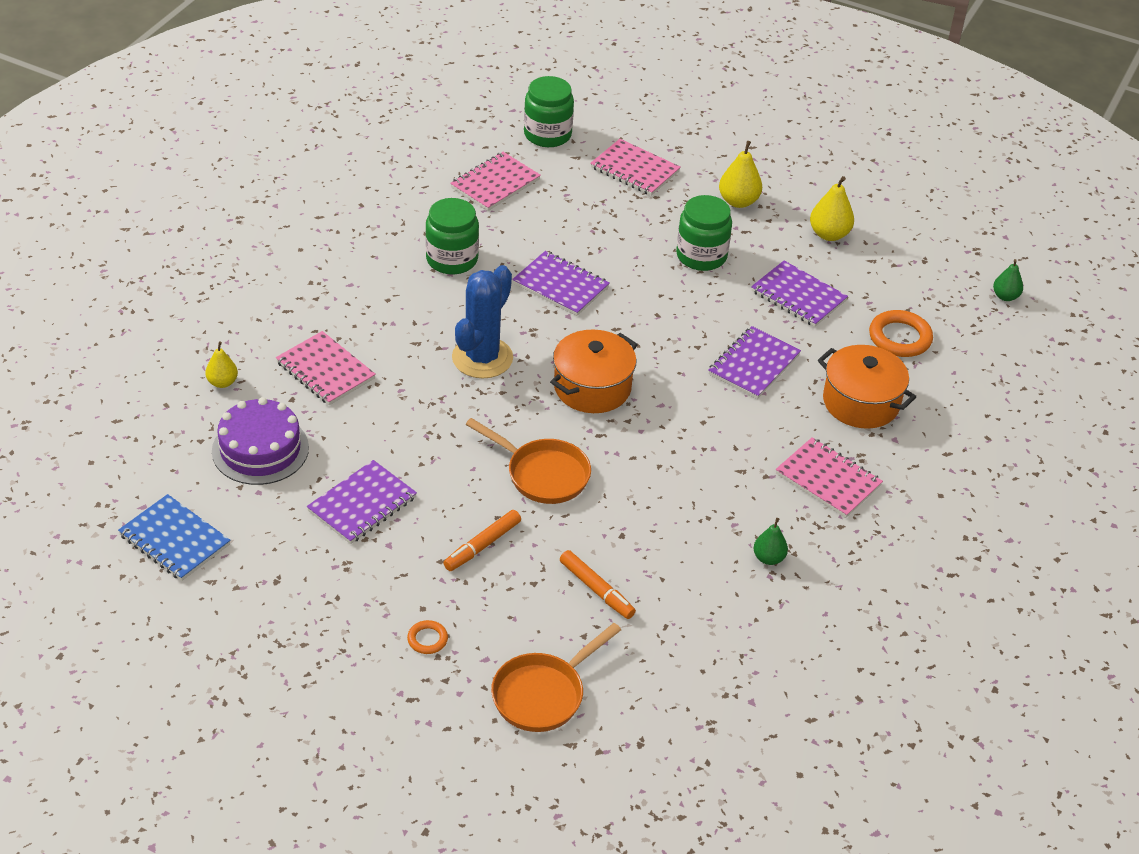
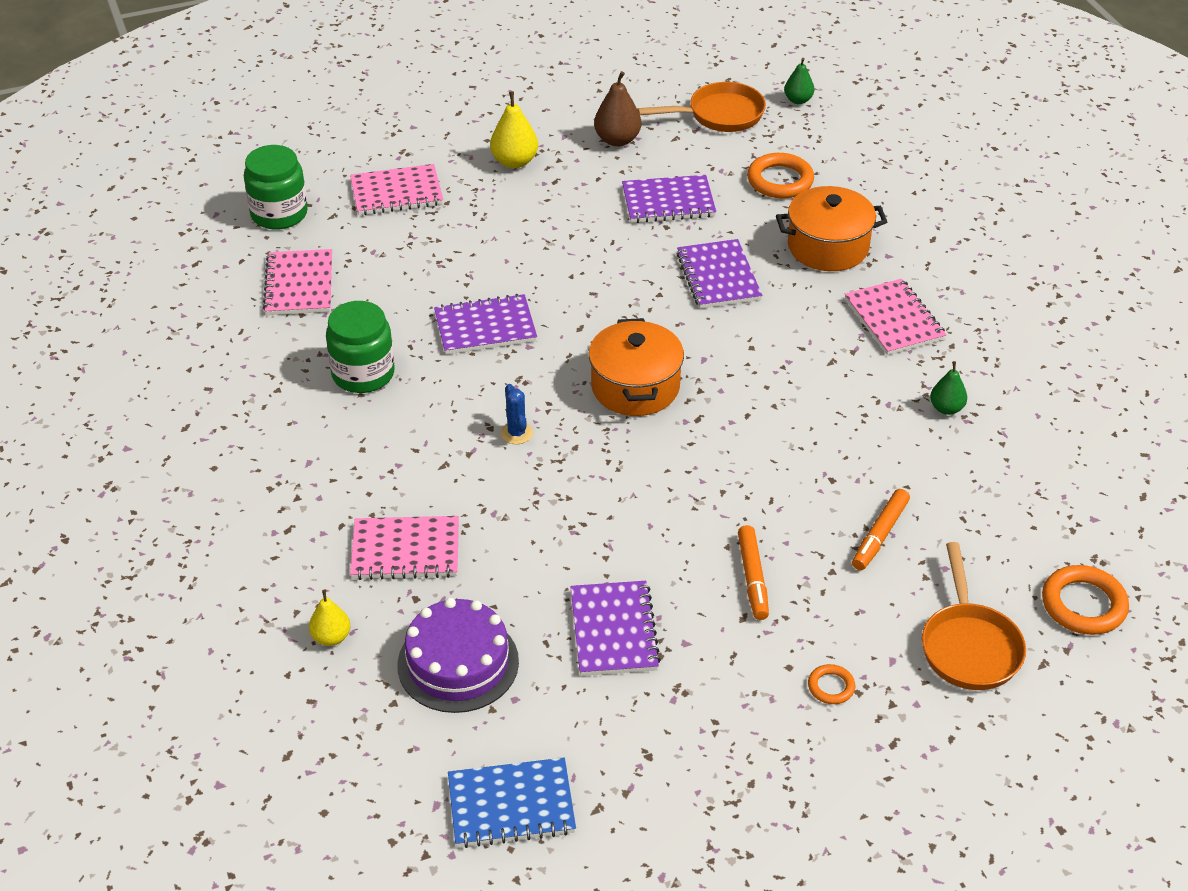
camera: 45 degrees left, 0 degrees up
(482, 358) = (516, 433): blue cactus -> blue cactus, size x0.45
(542, 474) = (706, 484): orange pan -> orange pan (720, 115)
(596, 589) = (880, 535): orange marker -> orange marker turned 120 degrees clockwise
(655, 739) = (1083, 605): none -> orange ring
(701, 256) = (553, 223): green jar -> none
(828, 480) = (894, 319): pink notebook -> pink notebook turned 75 degrees clockwise
(829, 234) = (617, 140): yellow pear -> brown pear

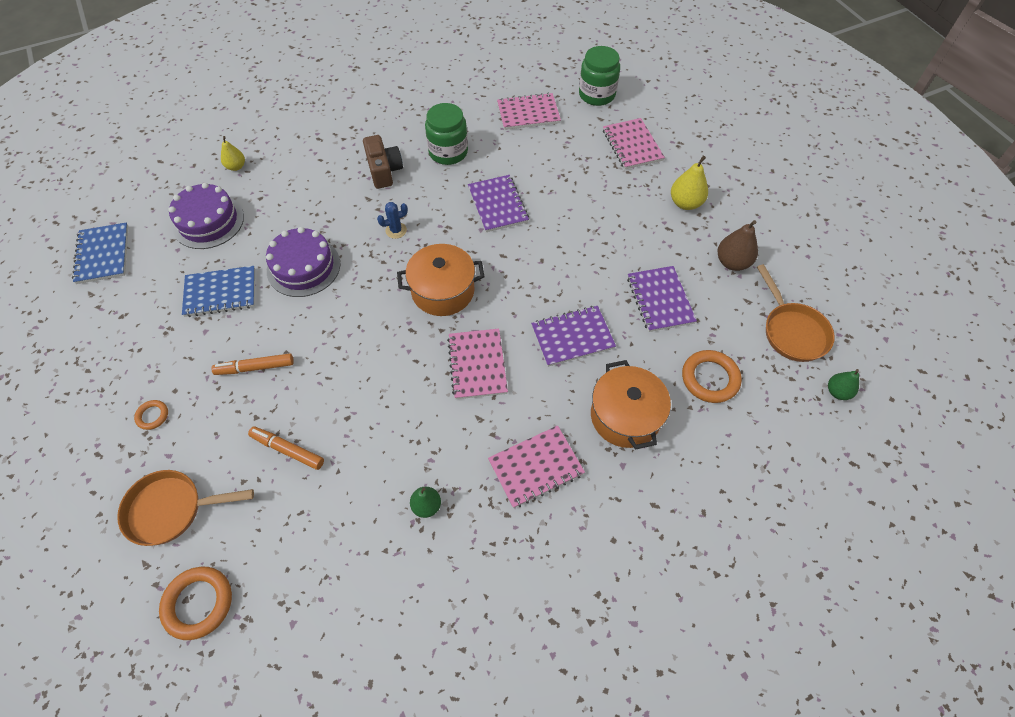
camera: 85 degrees right, 15 degrees up
(386, 447) = (384, 170): none -> brown camera
(405, 550) = (297, 189): pink notebook -> pink notebook (477, 365)
(574, 535) = (303, 267): none -> purple cake
(614, 631) = (221, 293): purple notebook -> blue notebook

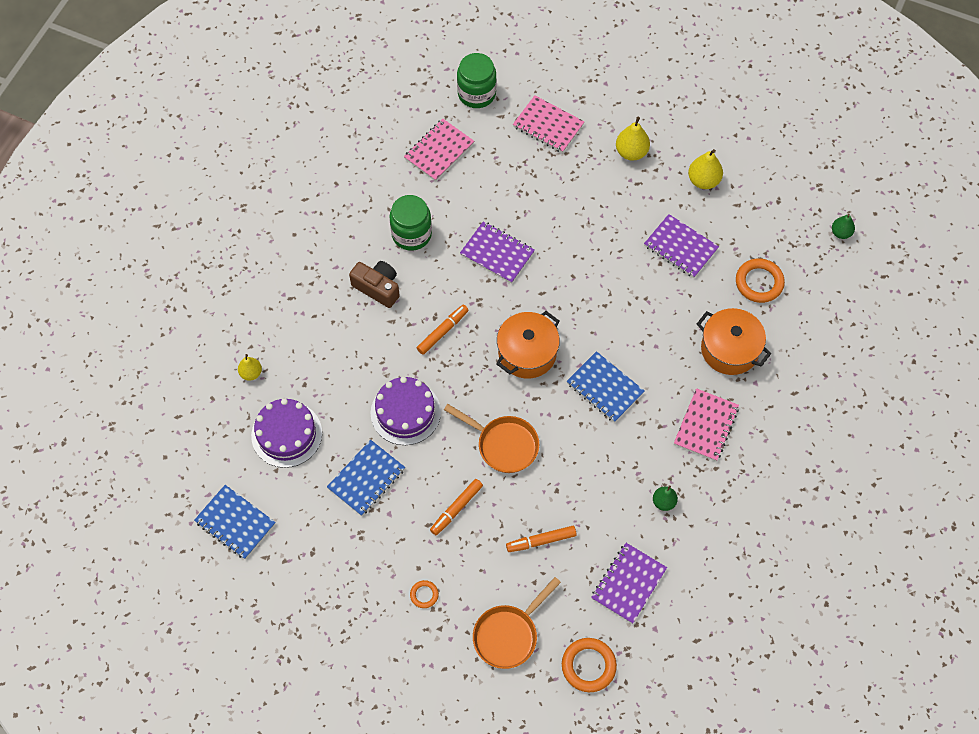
camera: 40 degrees left, 5 degrees up
(396, 230) = (442, 331): blue cactus -> orange marker
(477, 365) = (605, 388): pink notebook -> blue notebook
(572, 337) = (648, 320): purple notebook -> purple notebook (628, 583)
(732, 262) = (703, 180): brown pear -> yellow pear
(792, 331) = (782, 208): orange pan -> orange pan (503, 444)

